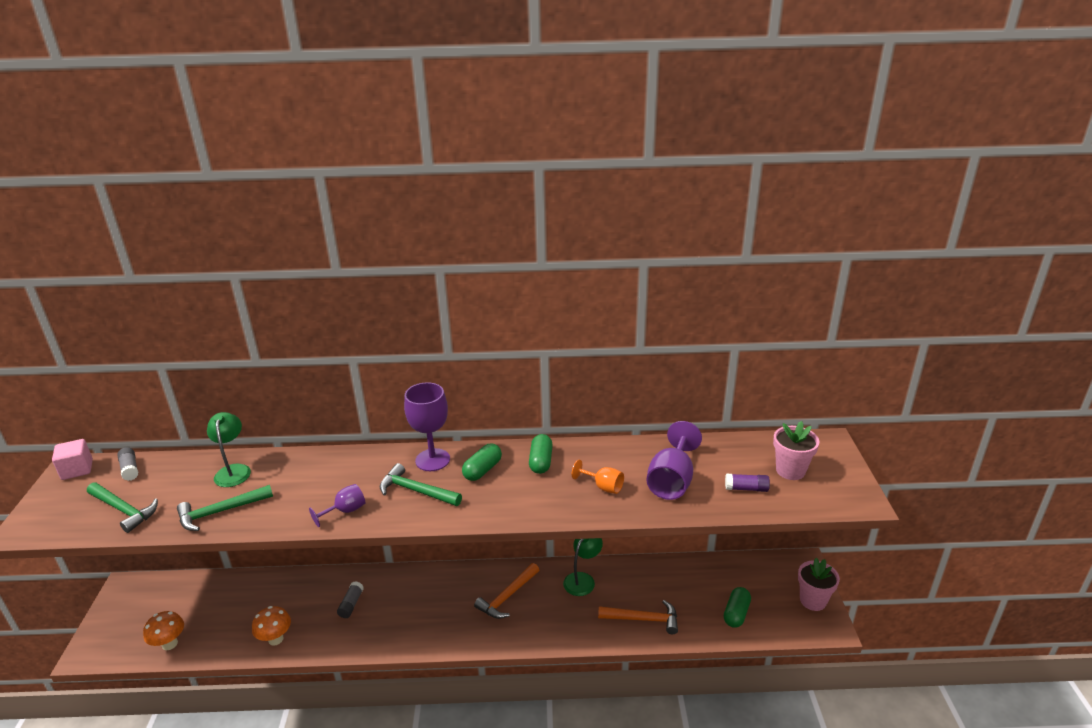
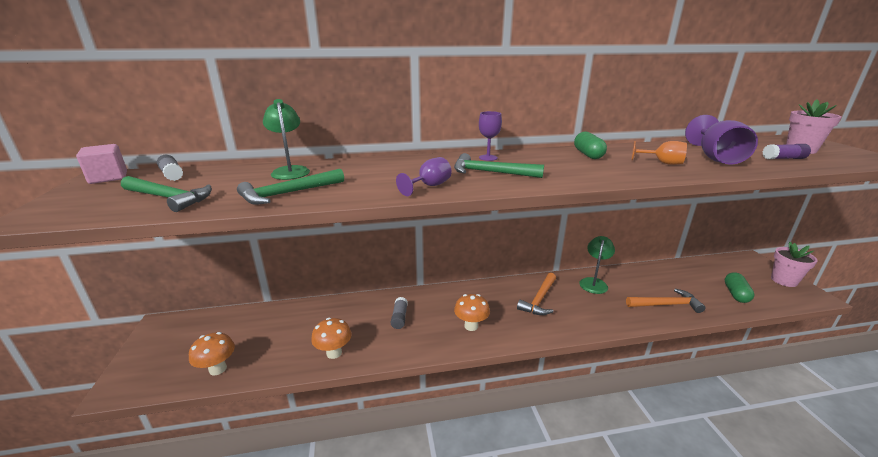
camera: 10 degrees left, 5 degrees down
(418, 623) = (471, 326): none -> orange mushroom
(432, 460) = (488, 158): purple goblet -> purple goblet, size x0.56
(482, 470) = (541, 160): green capsule -> none

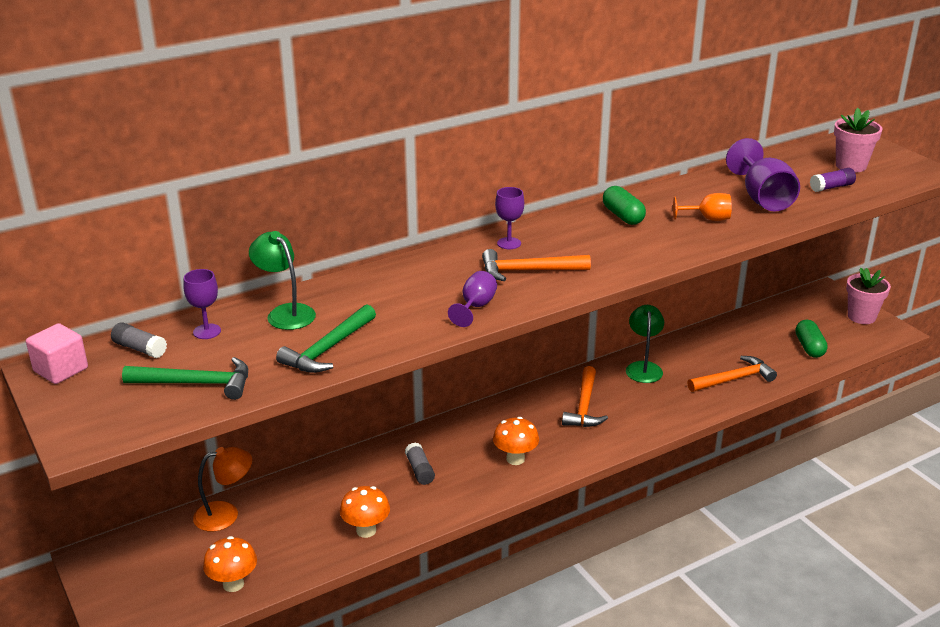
camera: 20 degrees left, 5 degrees up
(226, 173) = (207, 331): none -> purple goblet
(258, 316) = (226, 514): none -> orange lamp
(490, 172) = (528, 271): green hammer -> orange hammer

